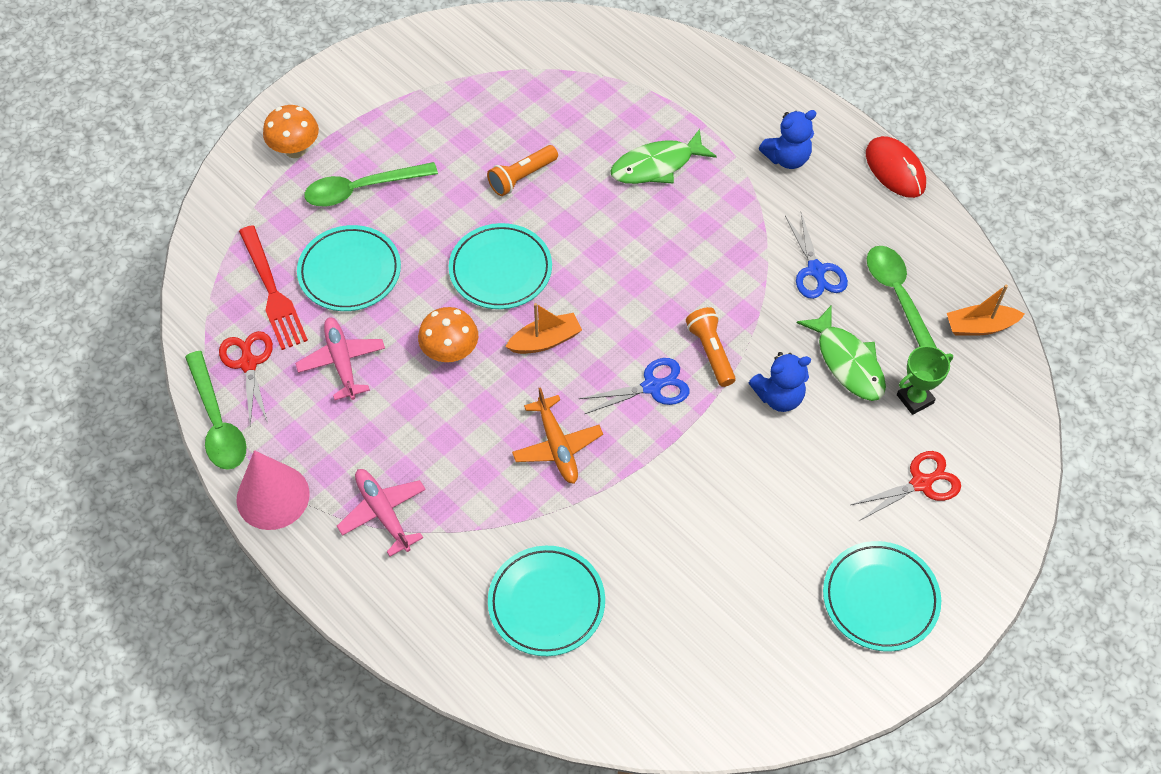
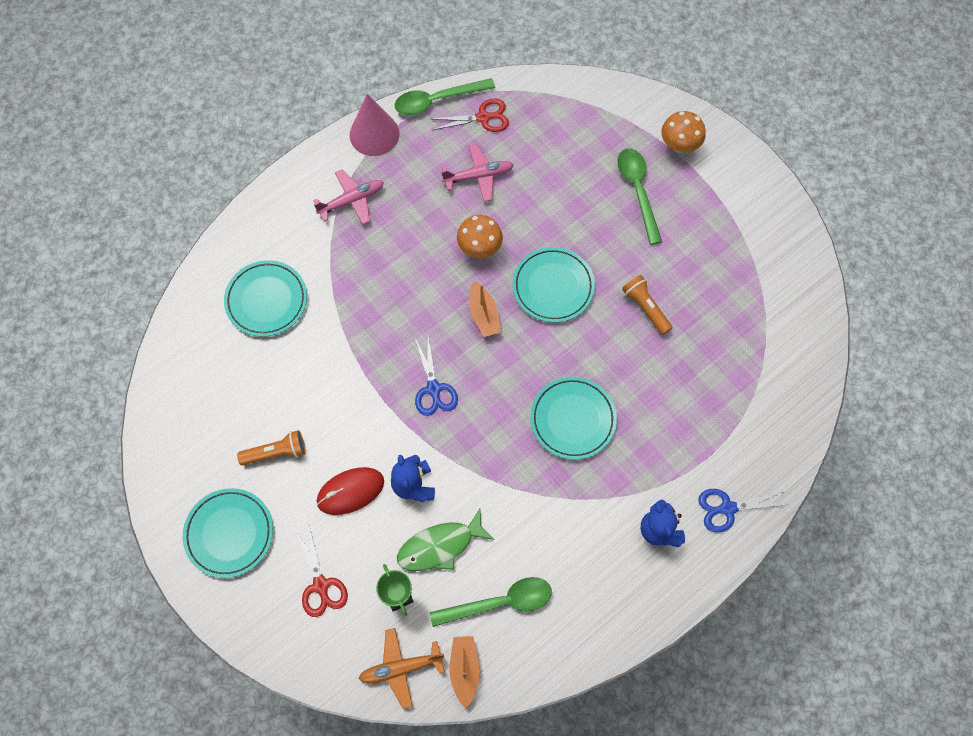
camera: 95 degrees right, 10 degrees up
(272, 291) = (544, 131): red fork -> none
(350, 272) = (558, 182): turquoise plate -> turquoise plate (573, 419)
(557, 446) = (390, 316): orange plane -> orange plane (401, 668)
(657, 165) = (654, 416): green fish -> none
(710, 352) = (461, 437): orange flashlight -> orange flashlight (276, 452)
(816, 270) = (534, 535): blue scissors -> blue scissors (728, 508)
(895, 170) = (642, 627): red mouse -> red mouse (350, 491)

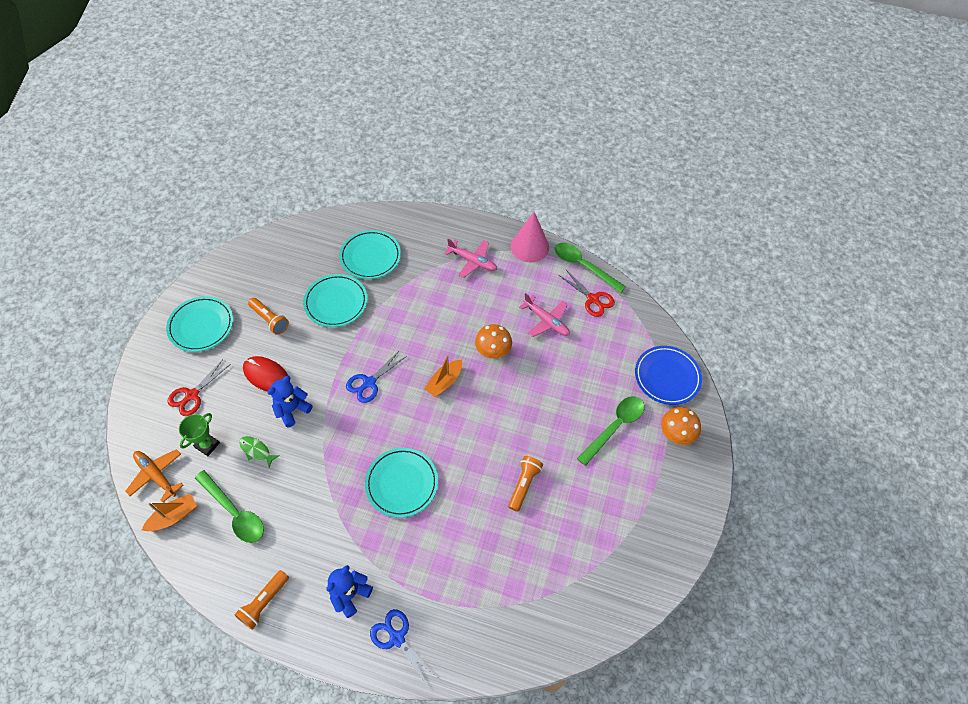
camera: 55 degrees right, 10 degrees down
(440, 546) = (256, 450): green fish -> green fish, size x0.58
(553, 286) = (496, 413): turquoise plate -> turquoise plate (336, 302)
(615, 111) = (667, 377): none -> blue plate
(619, 617) = (264, 602): none -> orange flashlight

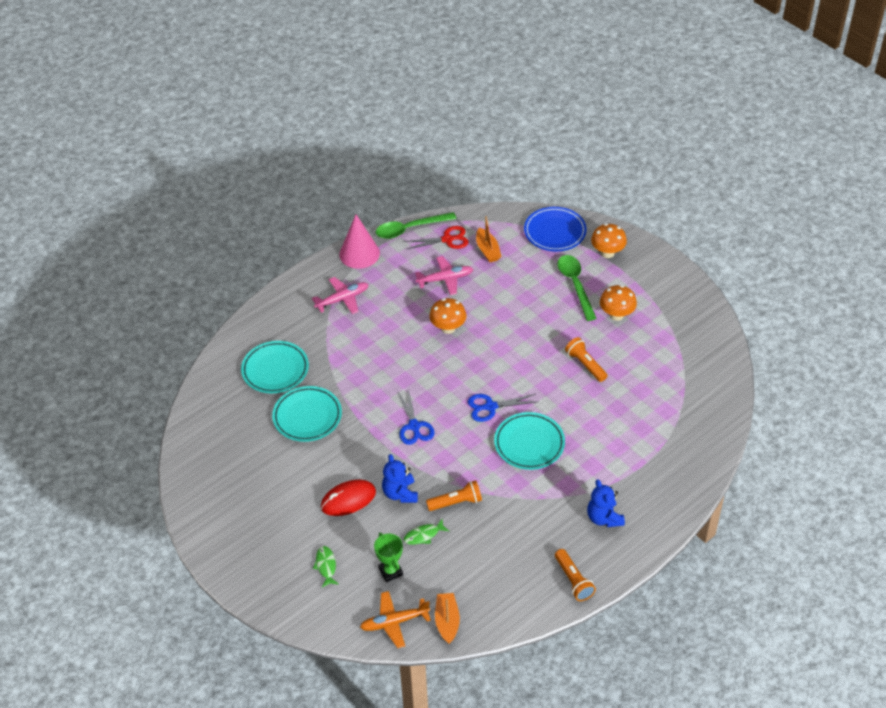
camera: 55 degrees left, 10 degrees down
(192, 395) = (326, 566): red scissors -> green fish
(201, 326) = (249, 532): turquoise plate -> none
(234, 512) = (474, 573): green spoon -> none
(270, 320) = (286, 474): orange flashlight -> orange flashlight (456, 502)
(397, 638) = (660, 501): blue scissors -> blue scissors (490, 407)
(444, 382) = (453, 374): orange boat -> orange boat (487, 250)
(603, 482) = (616, 315): none -> orange mushroom

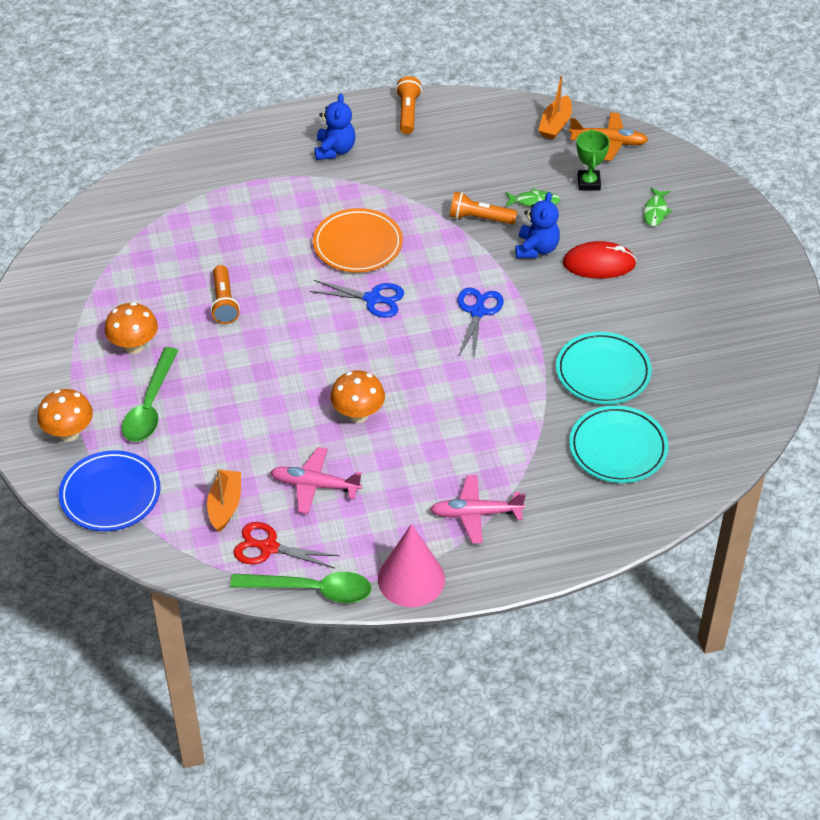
camera: 155 degrees left, 0 degrees up
(529, 443) = (357, 245): turquoise plate -> orange plate

